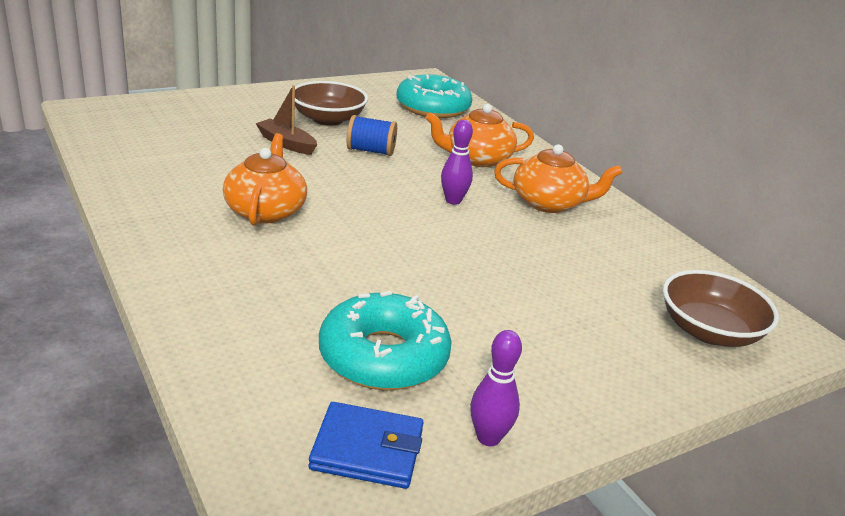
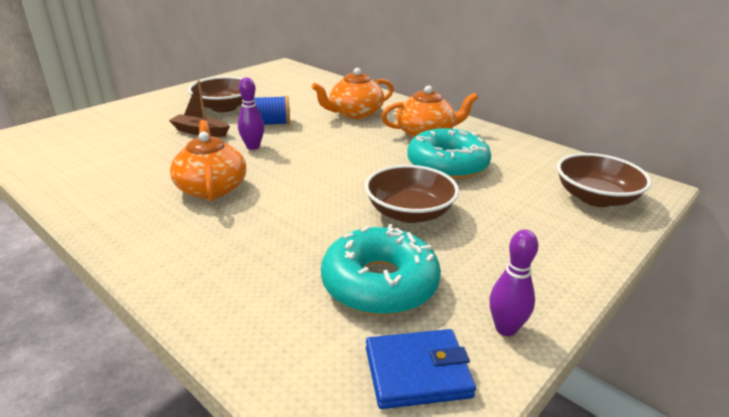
camera: 15 degrees left, 0 degrees up
(433, 107) = (300, 84): turquoise donut -> turquoise donut (447, 165)
(453, 200) = (356, 147): purple bowling pin -> purple bowling pin (253, 147)
(465, 291) = (409, 213): none -> brown bowl

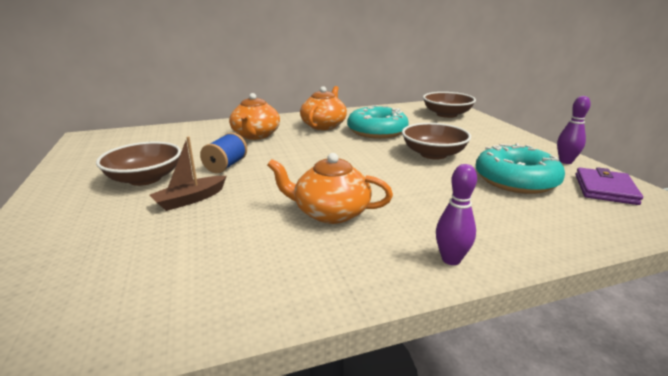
camera: 60 degrees left, 5 degrees down
(253, 147) = (265, 181): purple bowling pin -> purple bowling pin (451, 259)
(417, 372) = (605, 189): blue wallet -> purple wallet

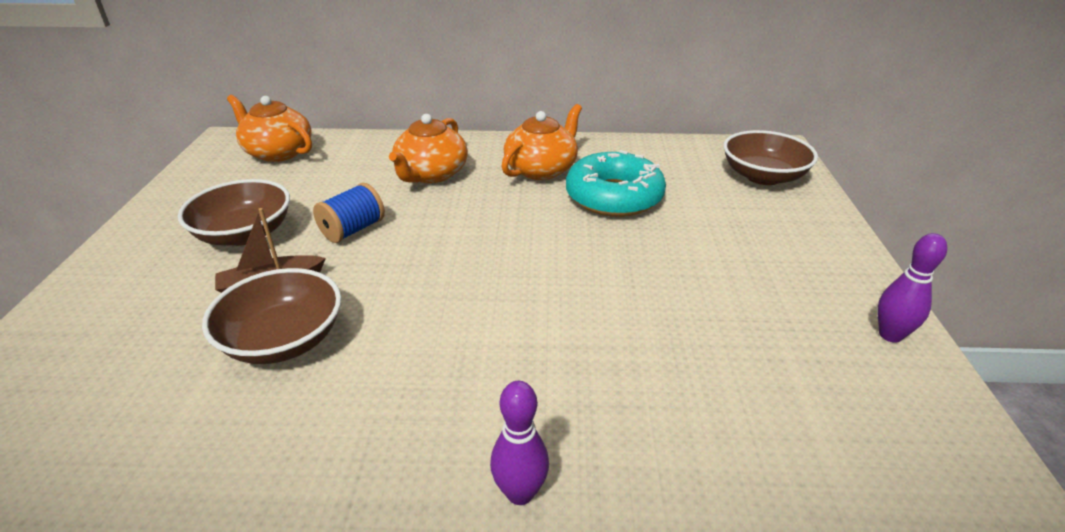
camera: 20 degrees right, 10 degrees up
(330, 212) = (424, 354): orange teapot -> orange teapot (278, 152)
(433, 154) = (665, 267): brown bowl -> brown bowl (283, 340)
(515, 180) = (758, 357): turquoise donut -> none
(605, 189) = (907, 419): purple wallet -> none

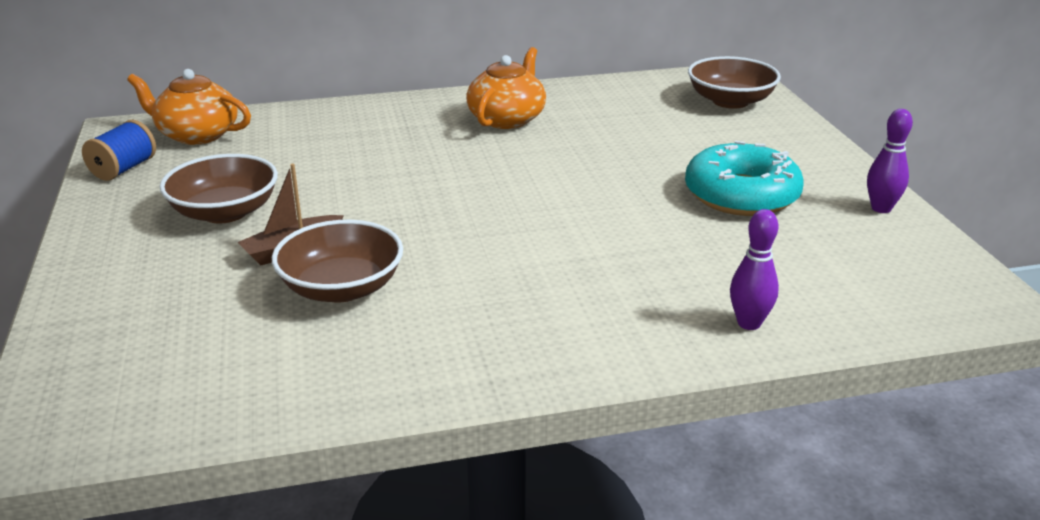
camera: 15 degrees left, 5 degrees down
(353, 230) = (342, 194): blue spool -> blue spool (124, 169)
(431, 174) = (391, 136): orange teapot -> none
(520, 493) = (628, 351): purple bowling pin -> purple bowling pin (749, 323)
(614, 197) = (594, 135): turquoise donut -> turquoise donut (741, 195)

